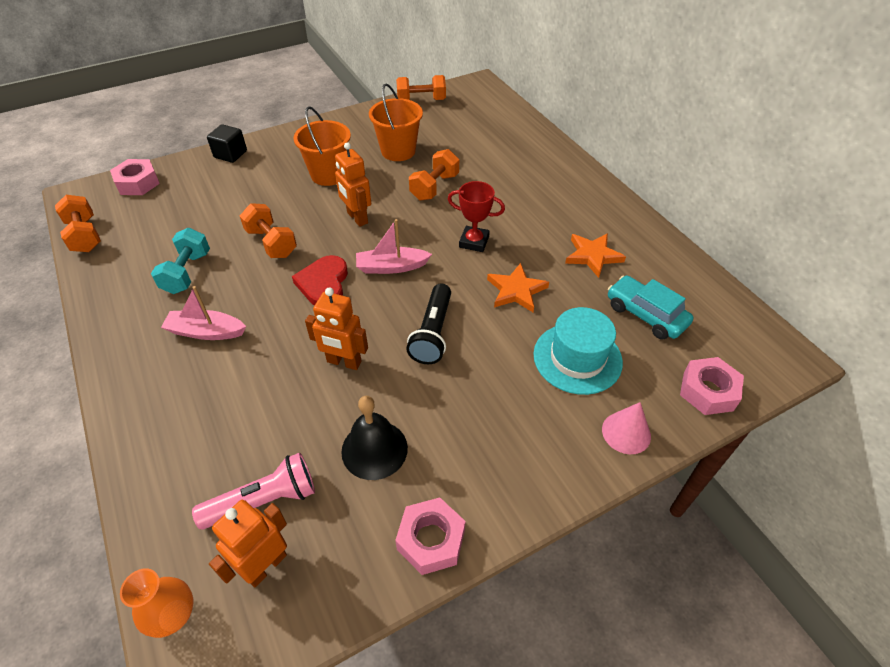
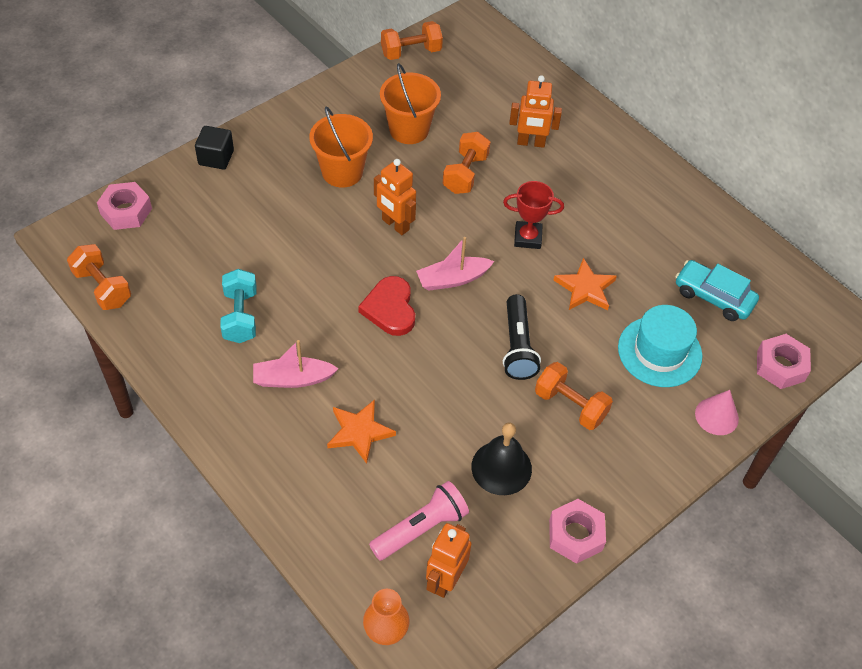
camera: 15 degrees left, 5 degrees up
(271, 243) = (315, 268): orange dumbbell -> orange dumbbell (570, 405)
(344, 362) = (442, 389): orange robot -> orange robot (531, 143)
(592, 256) = (650, 238): orange star -> orange star (359, 432)

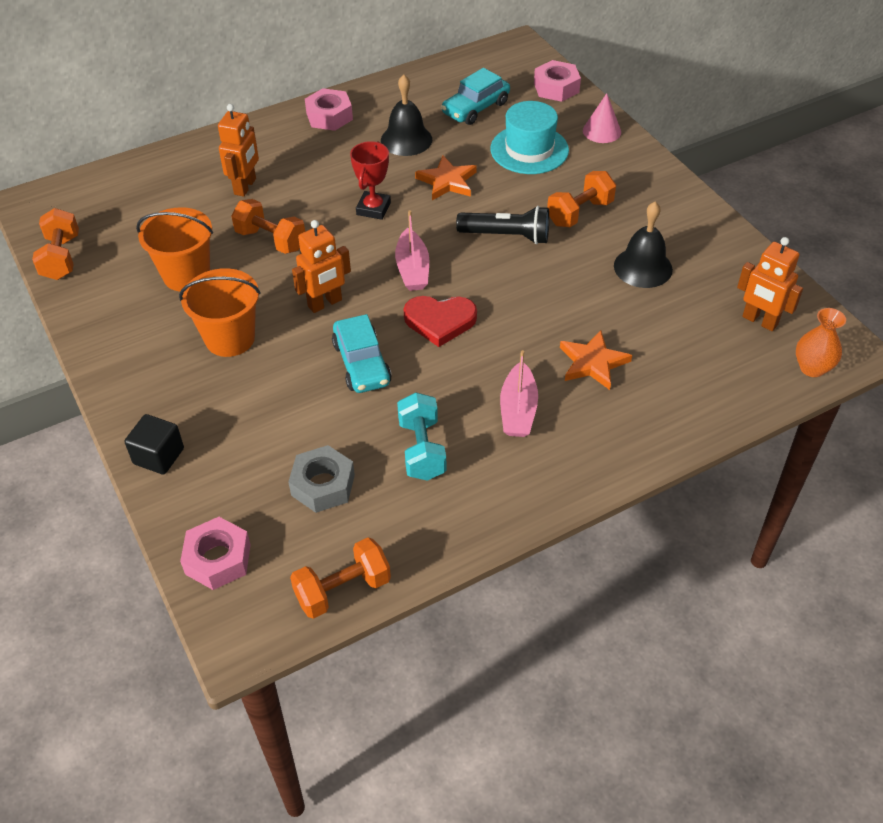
camera: 75 degrees left, 5 degrees down
(198, 259) = (323, 485): none -> grey nut
(240, 316) = (422, 449): turquoise dumbbell -> turquoise dumbbell turned 75 degrees clockwise
(329, 262) = (362, 364): none -> turquoise car
(420, 528) = (706, 331): pink flashlight -> none
(575, 535) = (715, 232): pink nut -> pink nut (329, 116)
(639, 247) = (406, 139): none -> black bell

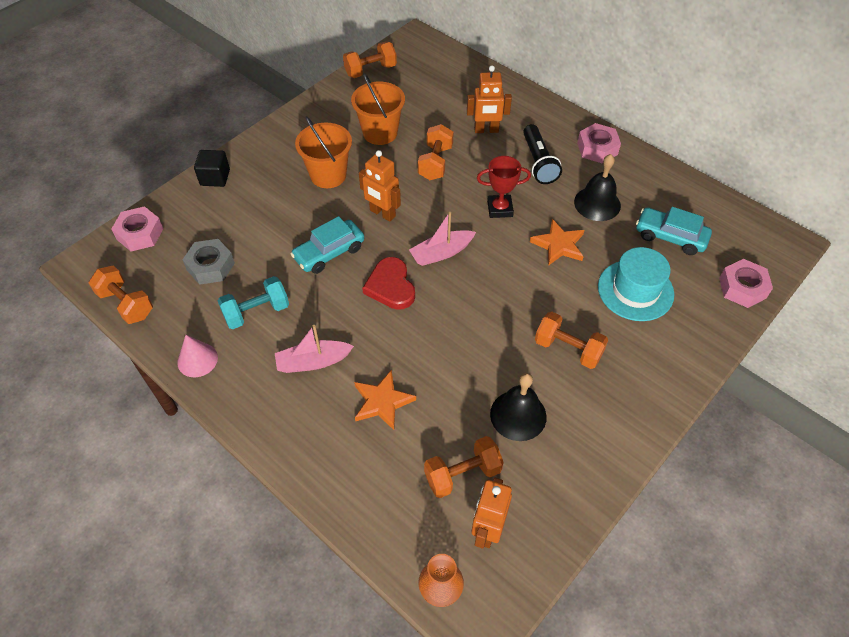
camera: 70 degrees right, 5 degrees up
(506, 236) = (510, 303): black flashlight -> black flashlight (538, 162)
(602, 131) = (698, 339): pink cone -> pink cone (197, 360)
(696, 323) = (462, 474): none -> orange dumbbell

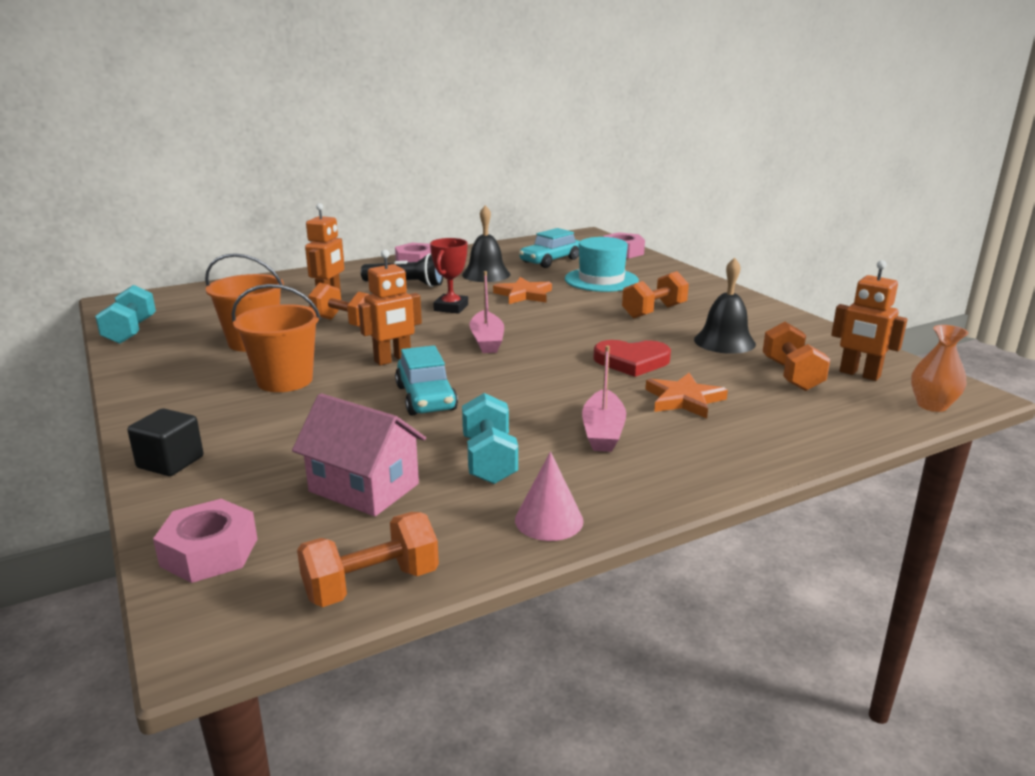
camera: 70 degrees left, 30 degrees down
(210, 266) = (364, 487): grey nut -> pink house
(370, 70) = (130, 331): orange dumbbell -> turquoise dumbbell
(390, 286) = (514, 371): red heart -> red heart (632, 361)

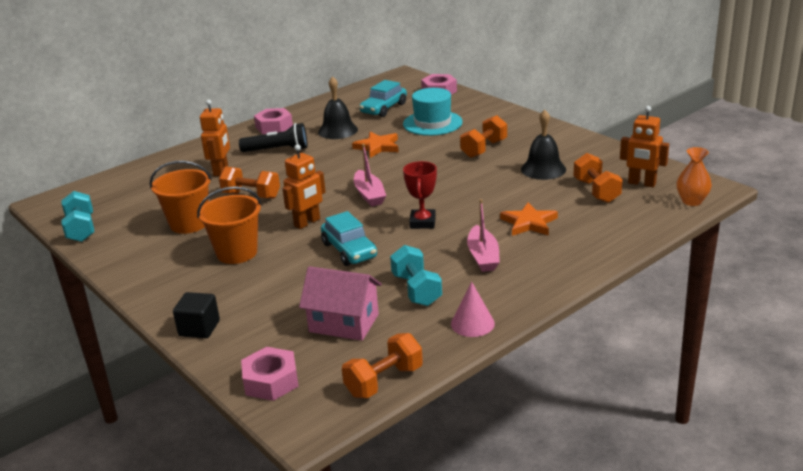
camera: 10 degrees left, 5 degrees up
(451, 308) = (326, 168): red trophy -> red trophy (422, 222)
(632, 361) = (483, 197): red heart -> none

